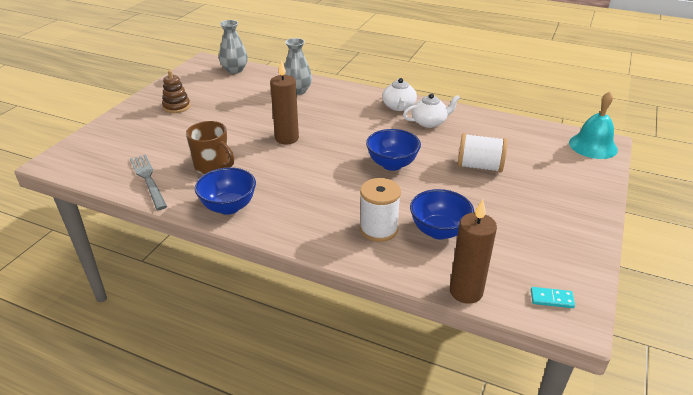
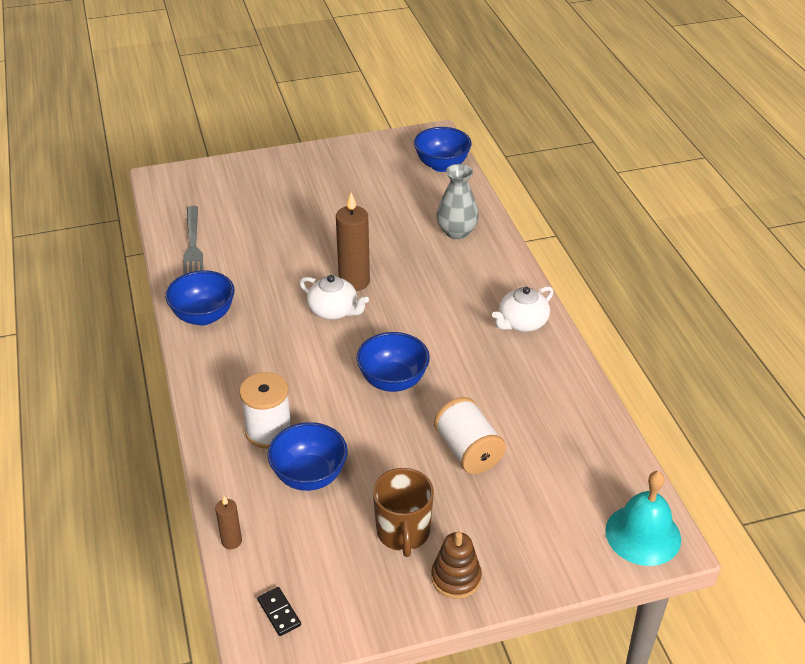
camera: 50 degrees right, 5 degrees up
(148, 179) = (193, 244): grey fork -> grey fork turned 150 degrees clockwise
(176, 106) = (324, 179): brown stacking toy -> brown stacking toy (456, 578)
(213, 166) = (253, 267): brown mug -> brown mug (403, 532)
(234, 70) = (442, 165): grey vase -> blue bowl
(429, 122) = (517, 364): white teapot -> white teapot (334, 311)
(466, 292) = (231, 541): brown candle -> brown candle, size x0.52
(551, 299) = (279, 613): turquoise domino -> black domino

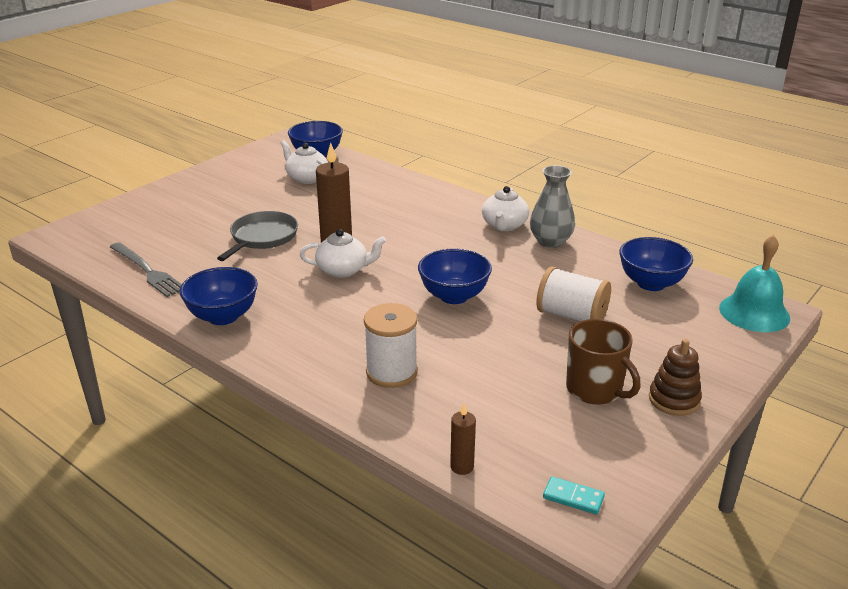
camera: 35 degrees left, 10 degrees down
(279, 613) = (573, 497): black domino -> turquoise domino
(305, 246) = (262, 237): none -> grey pan
(309, 476) = (469, 387): blue bowl -> blue bowl (651, 283)
(405, 191) = (307, 178): none -> white teapot
(456, 232) = (382, 189): grey vase -> grey vase (550, 242)

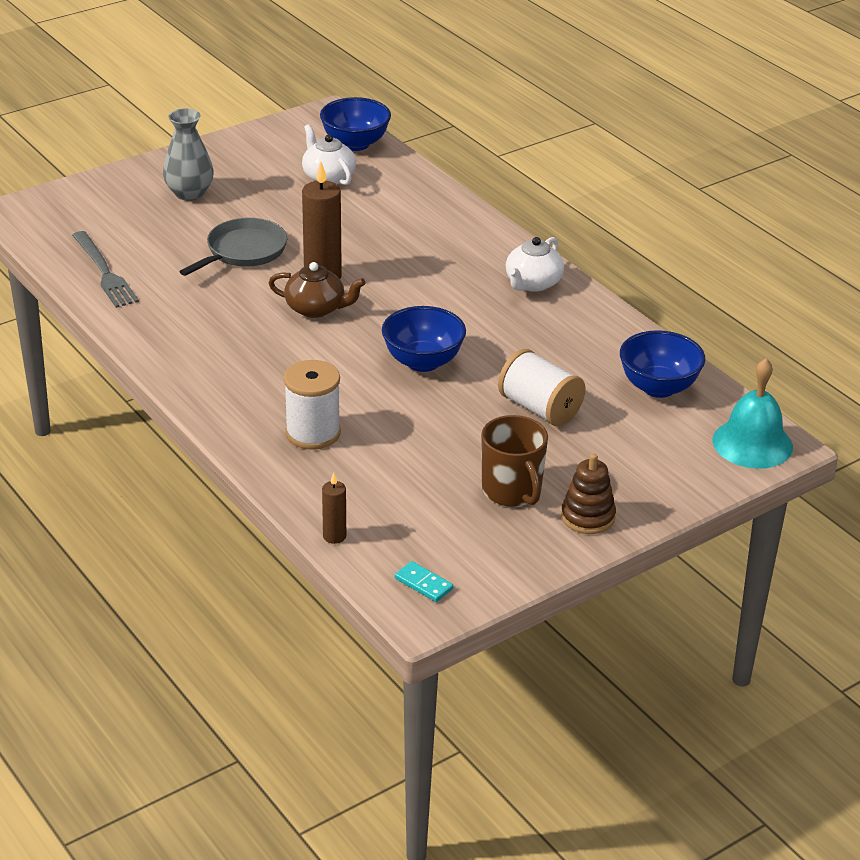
camera: 15 degrees right, 5 degrees up
(223, 316) = (166, 340): blue bowl -> none
(343, 270) = (316, 308): white teapot -> brown teapot
(550, 242) = (575, 314): grey vase -> grey vase (189, 193)

